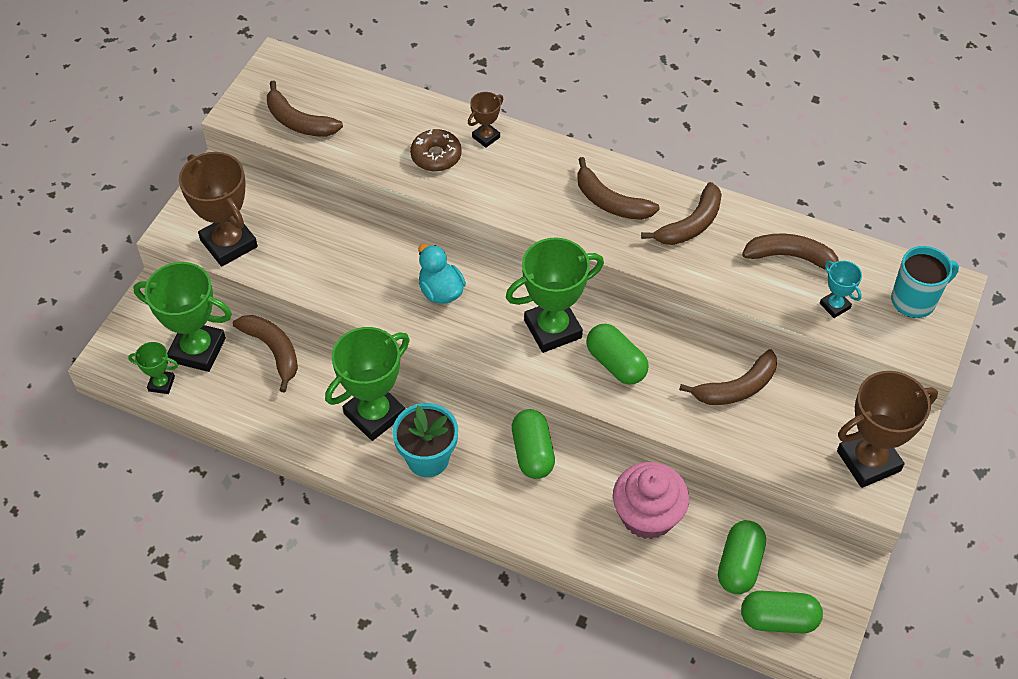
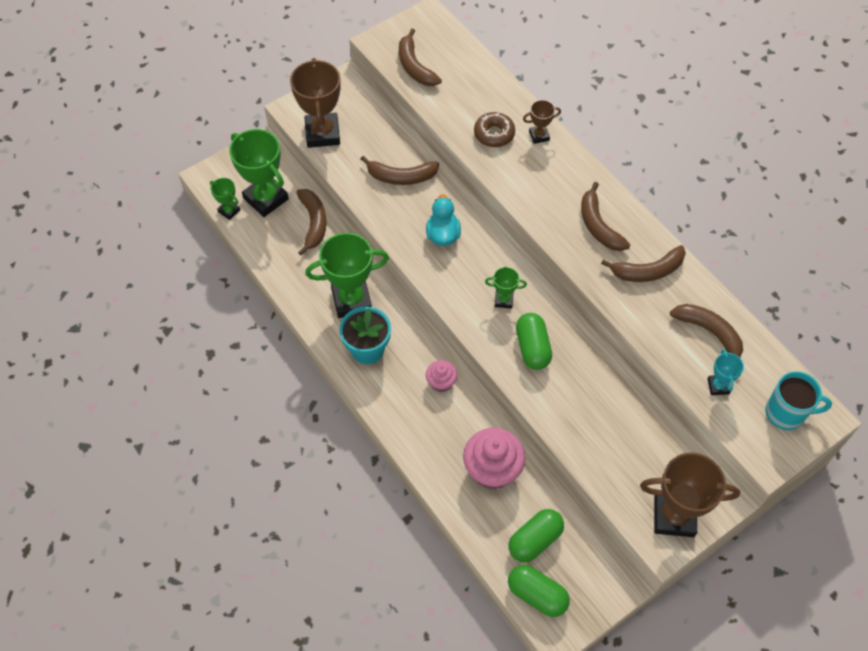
camera: 30 degrees right, 5 degrees up
(532, 452) = (441, 382): green capsule -> pink cupcake
(552, 329) = (503, 300): green trophy -> green trophy, size x0.49
(736, 388) = (610, 410): brown banana -> brown banana (401, 177)

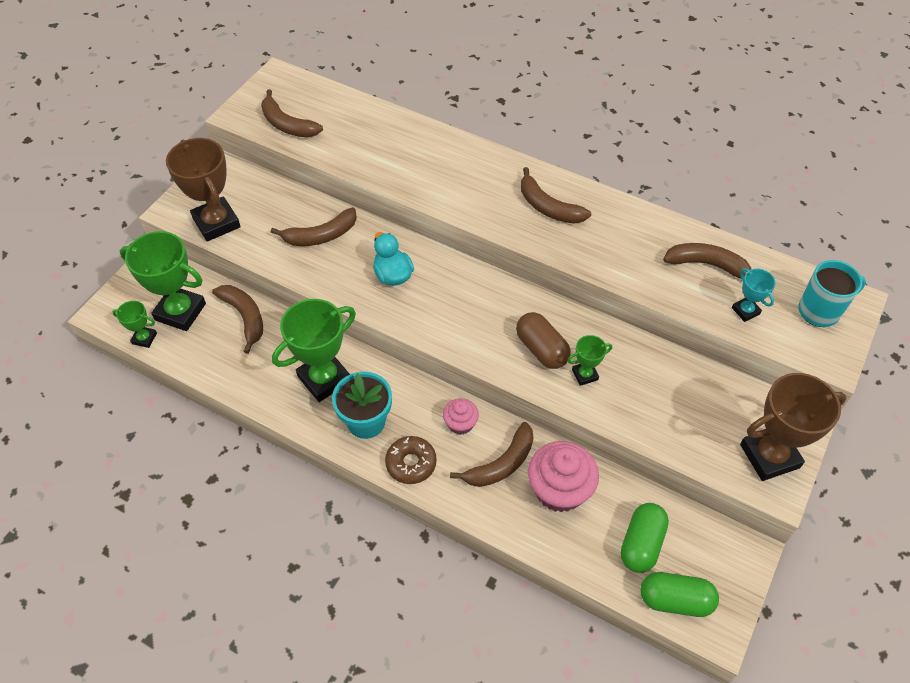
camera: 25 degrees left, 5 degrees down
(494, 134) = (400, 159): brown donut -> brown donut (411, 463)
(503, 300) = (487, 314): green trophy -> green trophy (585, 375)
(532, 348) = (541, 349): green capsule -> brown capsule
(539, 136) = (445, 147): brown trophy -> none
(648, 271) = (618, 231): brown banana -> brown banana (501, 464)

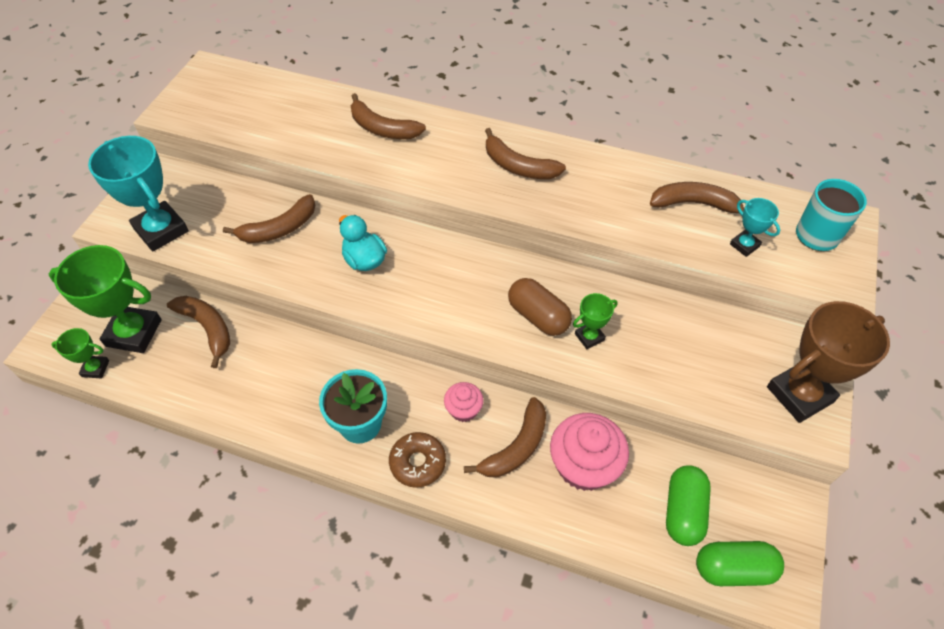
camera: 10 degrees left, 0 degrees up
(216, 223) = (161, 230): brown trophy -> turquoise trophy
(287, 124) = (225, 116): brown banana -> brown banana (382, 128)
(324, 379) = (306, 383): green trophy -> none

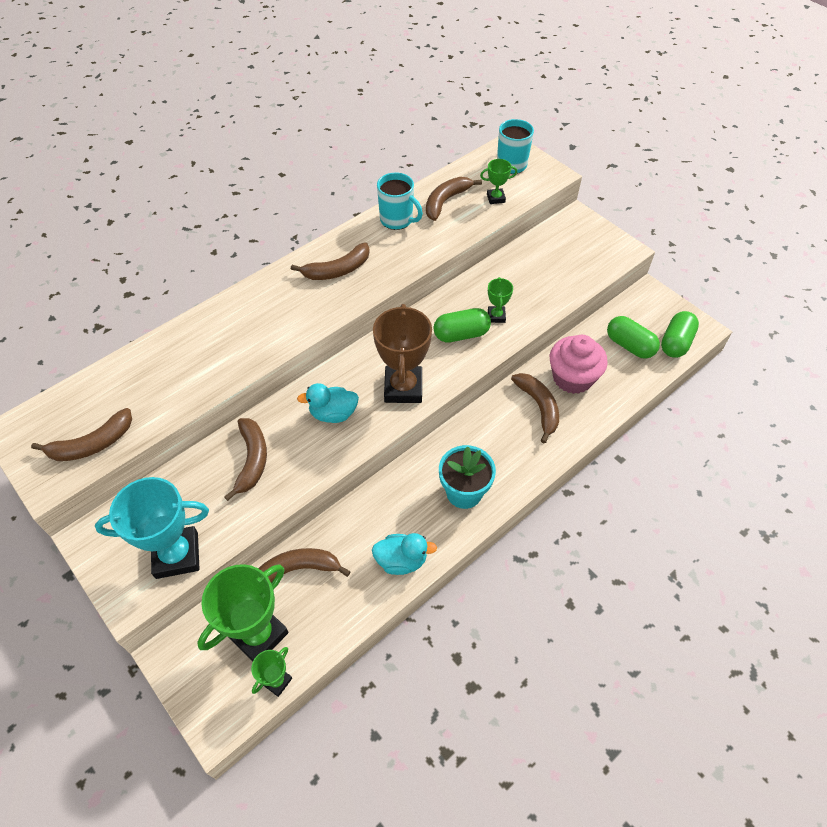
camera: 60 degrees left, 0 degrees up
(254, 405) = (401, 560): none -> turquoise duck
(382, 128) = (224, 331): brown banana -> brown banana (92, 444)
(418, 463) = (518, 469): brown donut -> none
(463, 409) = (491, 423): pink cupcake -> none
(538, 316) = (461, 334): brown capsule -> green capsule
(628, 178) = (397, 220): none -> turquoise mug
(744, 245) = (495, 198): turquoise trophy -> green trophy
(799, 394) = (599, 243): brown trophy -> brown trophy (403, 388)

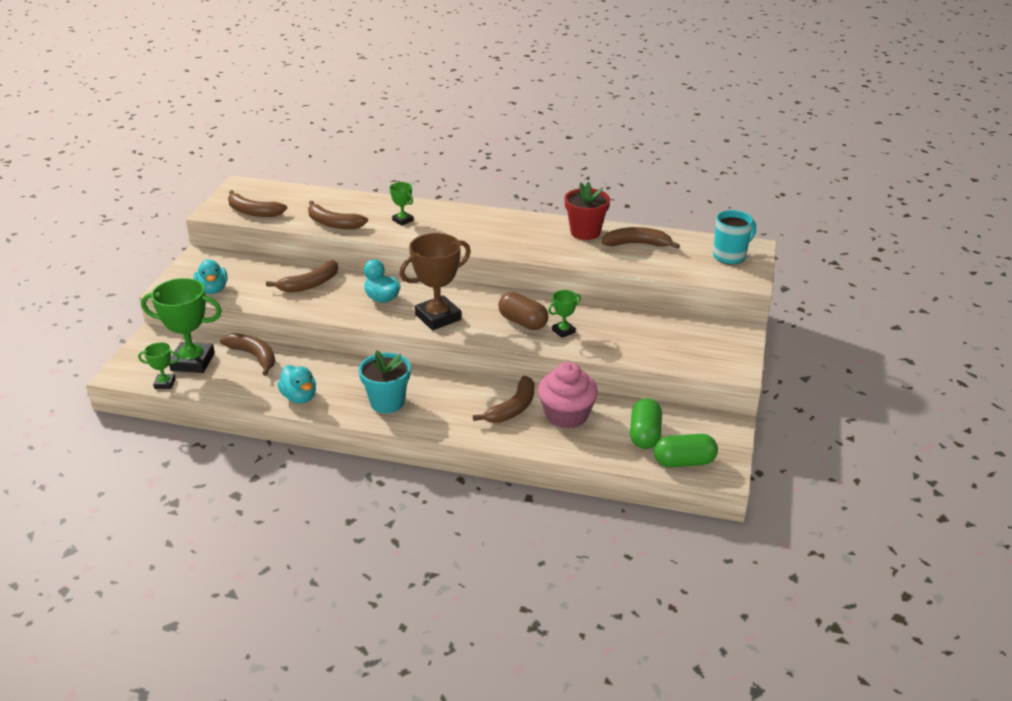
camera: 55 degrees right, 20 degrees down
(177, 555) = (213, 289): turquoise trophy -> turquoise duck
(337, 270) = (499, 230): brown banana -> brown banana (333, 223)
(397, 220) = (585, 232): turquoise mug -> red flower pot
(461, 334) = (523, 322): green capsule -> brown capsule
(495, 198) = (675, 264): green trophy -> green trophy (402, 220)

